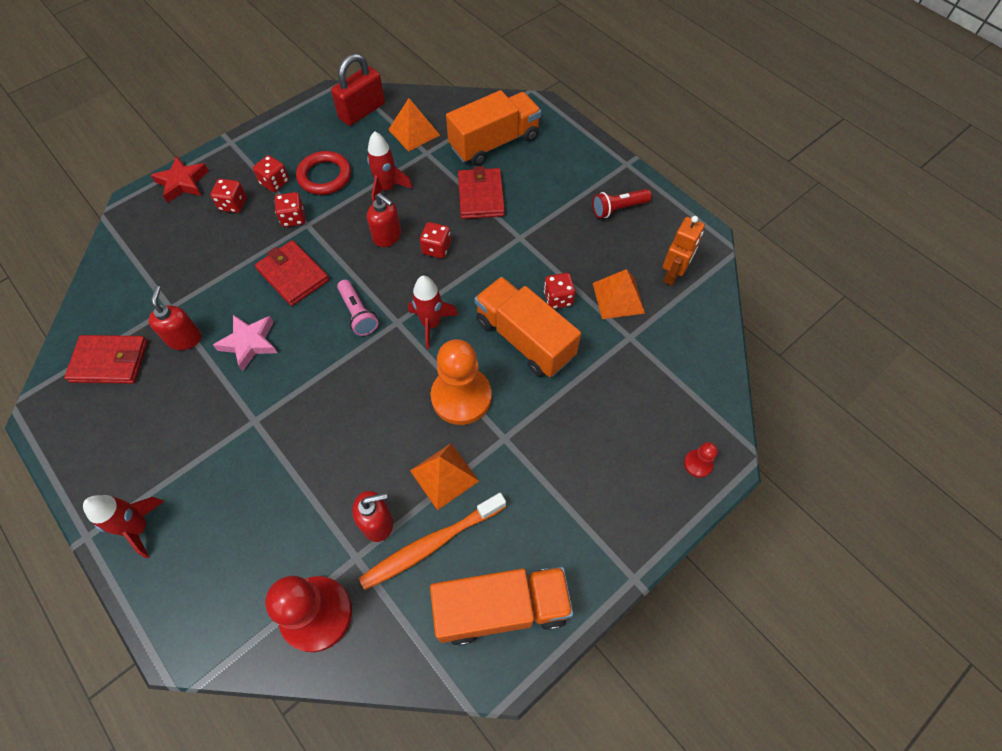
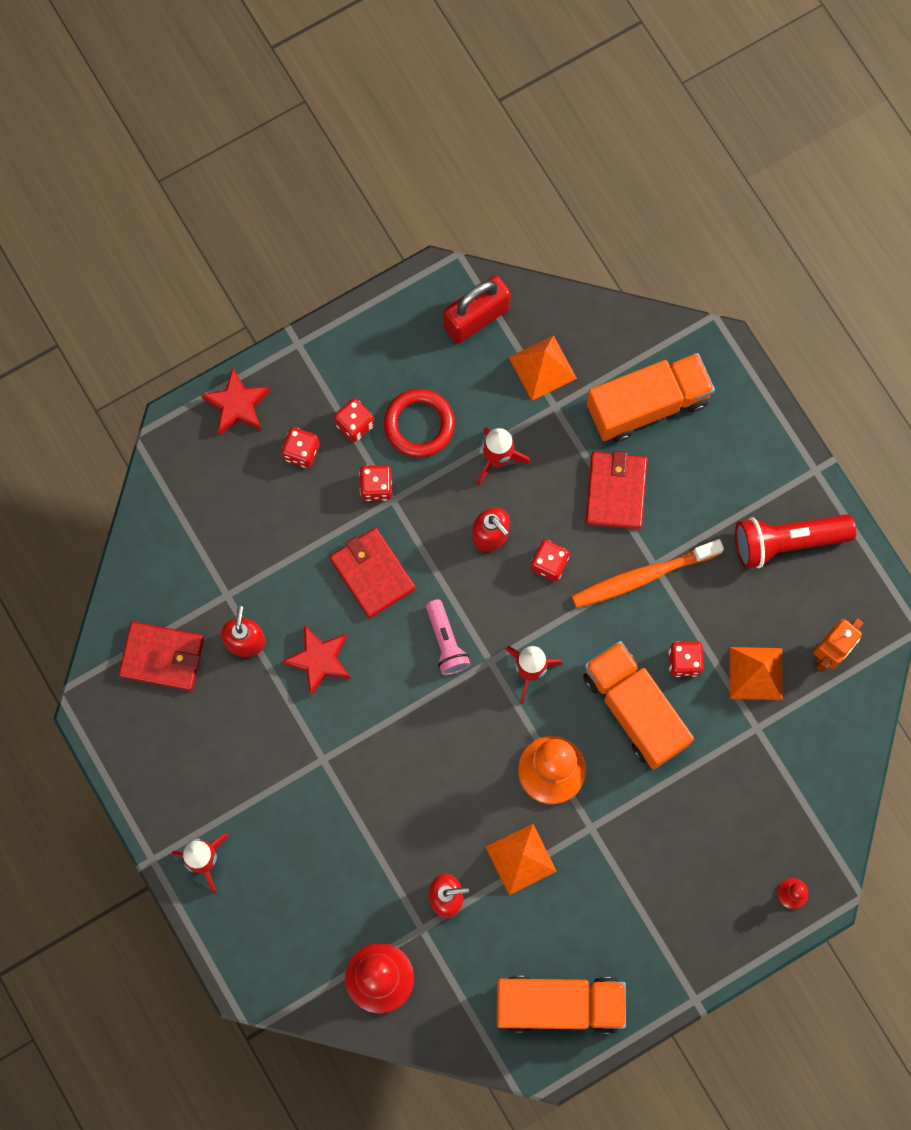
camera: 10 degrees right, 15 degrees up
(249, 343) = (319, 660): pink star -> red star
(431, 544) = (498, 929): orange toothbrush -> orange toothbrush (643, 576)
(618, 209) = (787, 542): red flashlight -> red flashlight, size x1.58

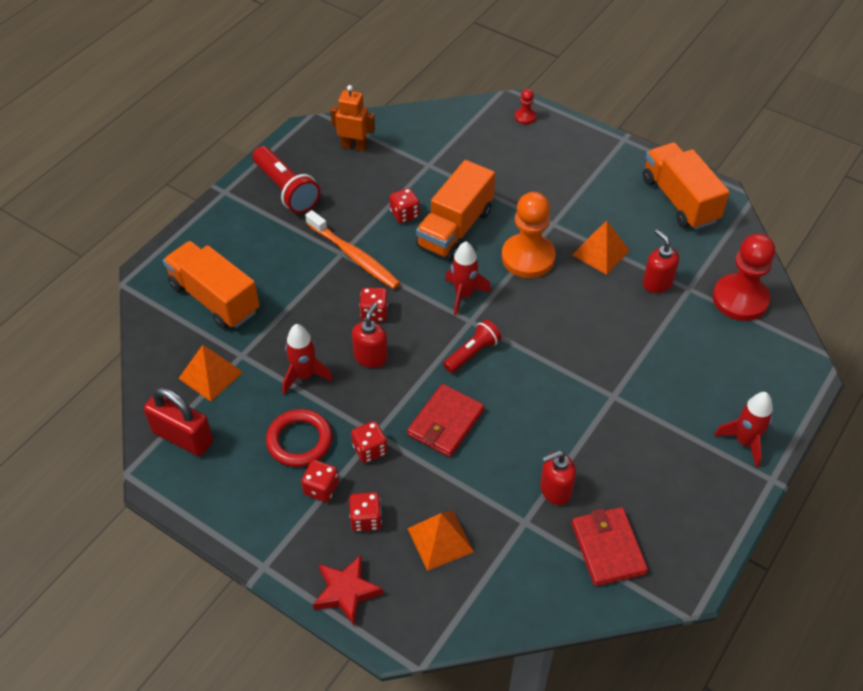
camera: 115 degrees left, 25 degrees down
(319, 660) = (538, 430): red star -> none
(446, 642) = (472, 353): pink flashlight -> red flashlight
(616, 491) = (295, 293): red wallet -> none
(756, 673) = (390, 176): orange pyramid -> orange pyramid (440, 540)

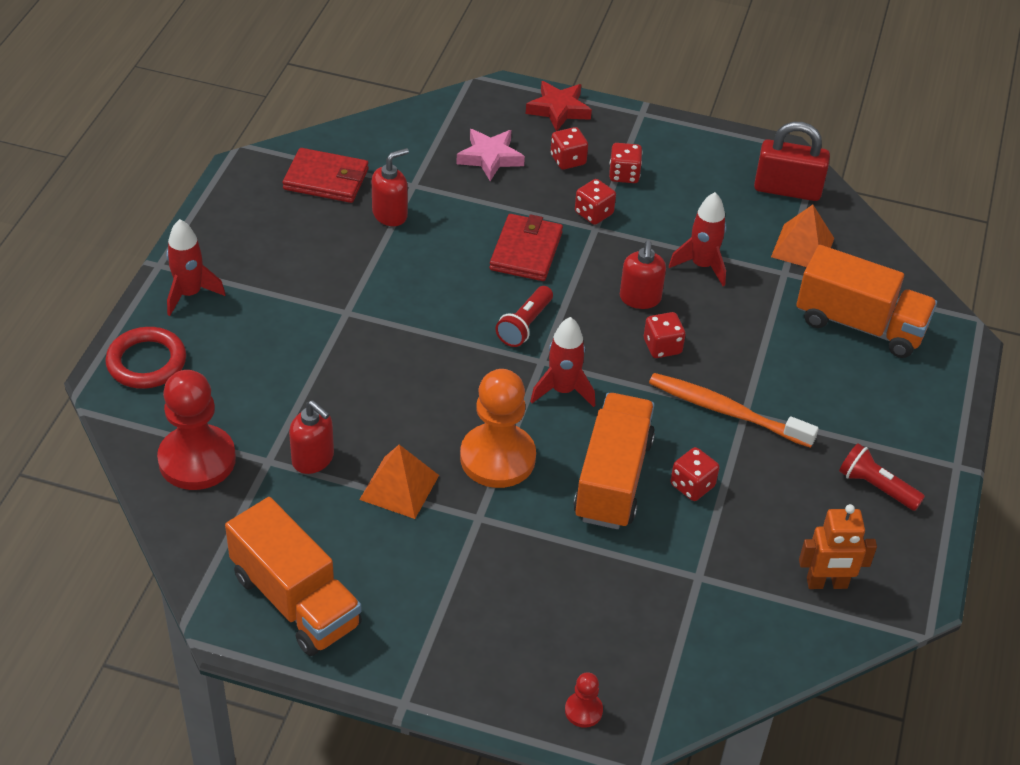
camera: 160 degrees right, 5 degrees down
(286, 190) = (876, 487): red flashlight -> red flashlight, size x0.63
(299, 441) = (669, 208): red ring -> red ring (146, 362)
(440, 540) = (490, 158): orange pyramid -> pink star
(608, 548) = (326, 179): red wallet -> red wallet turned 45 degrees counterclockwise

